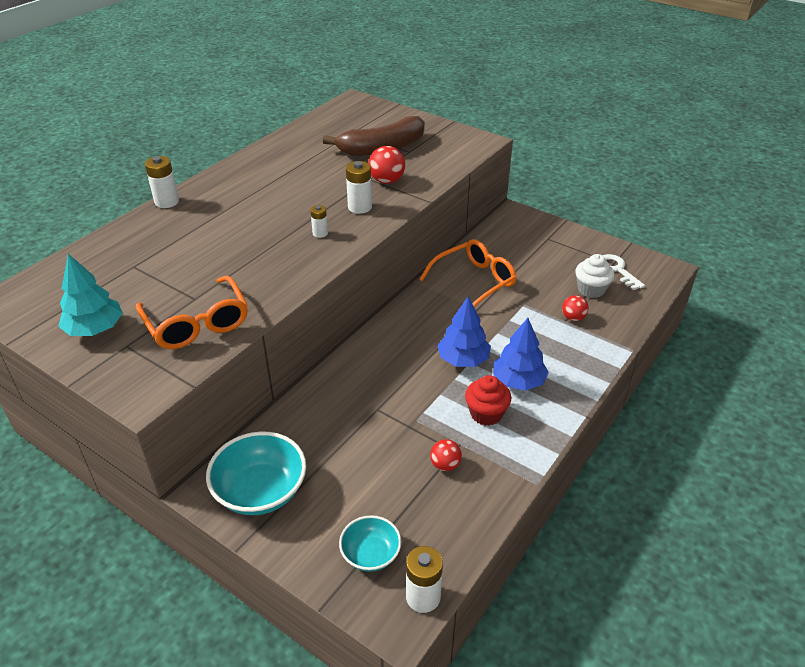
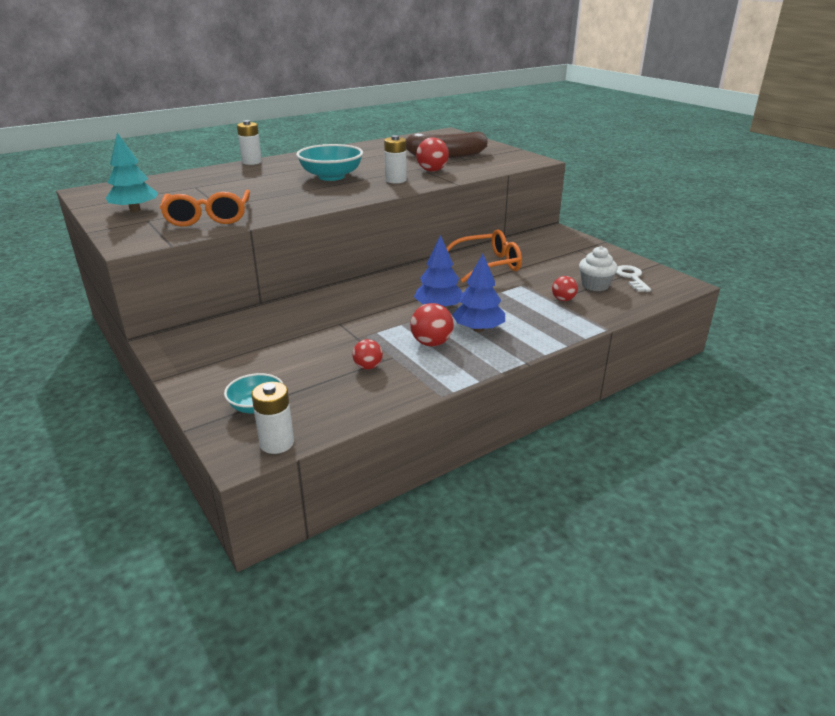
camera: 20 degrees right, 10 degrees down
(260, 491) = (204, 351): turquoise bowl -> turquoise bowl (331, 177)
(320, 233) = (350, 188): white battery -> none
(486, 414) = (431, 343): red cupcake -> red ball

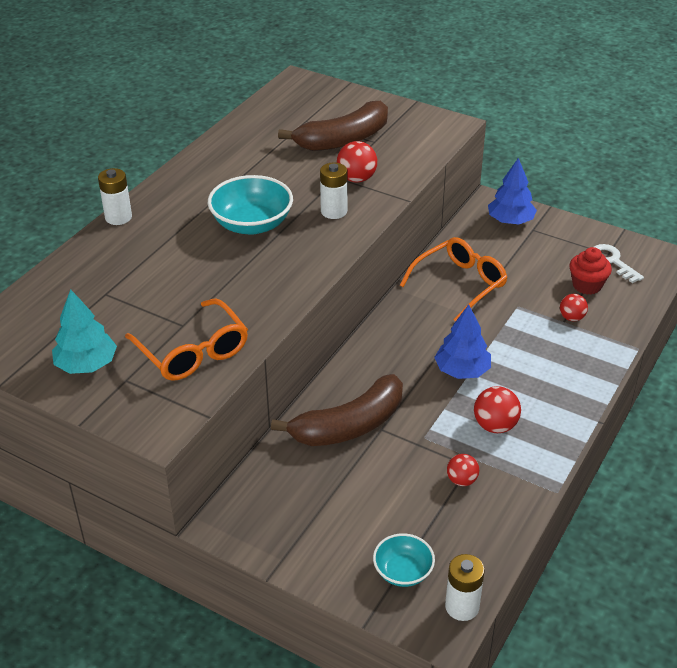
camera: 25 degrees left, 10 degrees up
(318, 316) = (349, 426): none -> brown banana
(478, 329) = (523, 389): blue tree -> blue tree (510, 221)
(595, 285) = (587, 285): white cupcake -> red cupcake

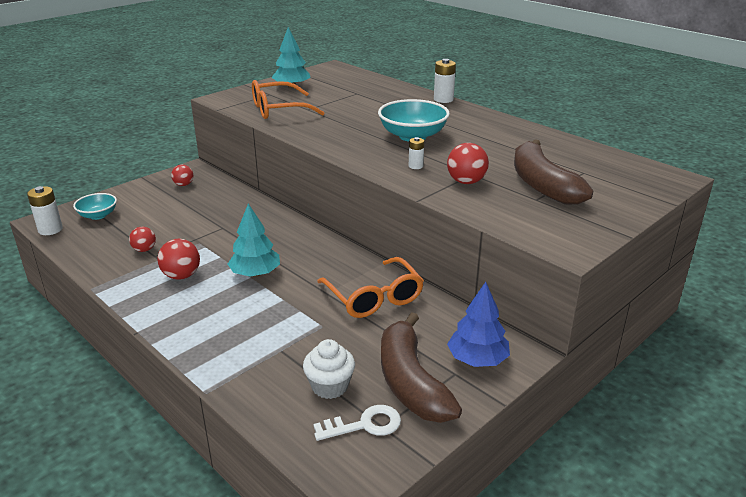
camera: 105 degrees right, 10 degrees down
(334, 211) = (415, 166): white battery -> white battery, size x0.60
(349, 426) = (236, 216): brown banana -> brown banana (410, 382)
(462, 371) = (255, 273): blue tree -> turquoise tree
(571, 318) = (283, 357): red ball -> red ball (183, 185)
(587, 285) = (330, 386): red cupcake -> white cupcake

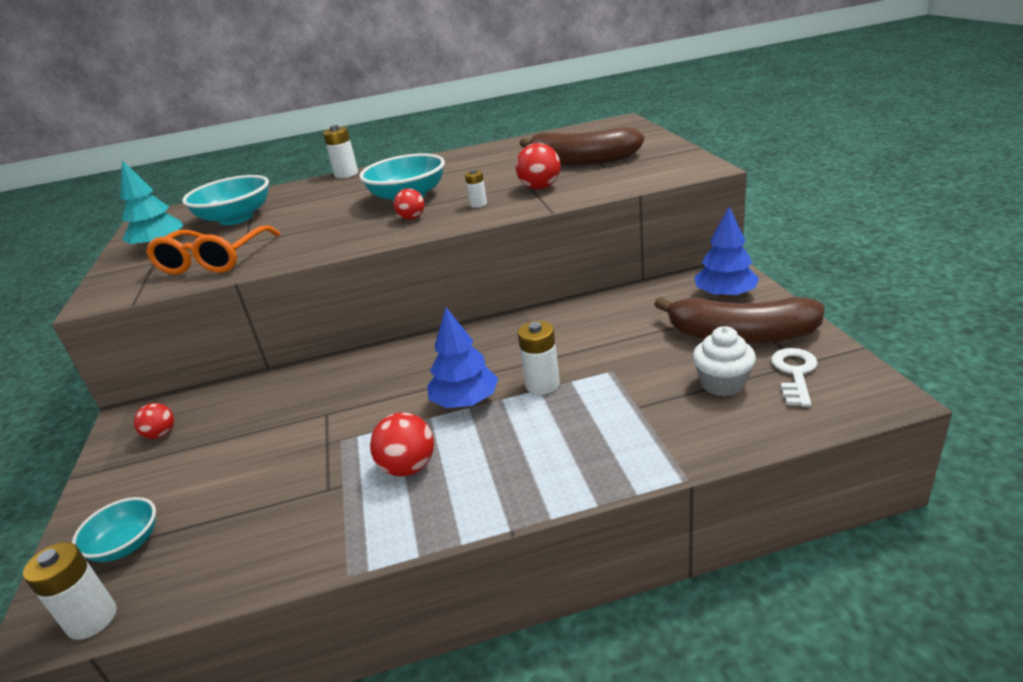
camera: 55 degrees left, 0 degrees up
(144, 250) = (299, 498): red ball -> red ball (412, 218)
(255, 273) = (465, 401): turquoise tree -> blue tree
(289, 299) = (542, 384): none -> white battery
(343, 92) = (236, 218): none -> turquoise bowl
(374, 298) = (586, 329): orange glasses -> none

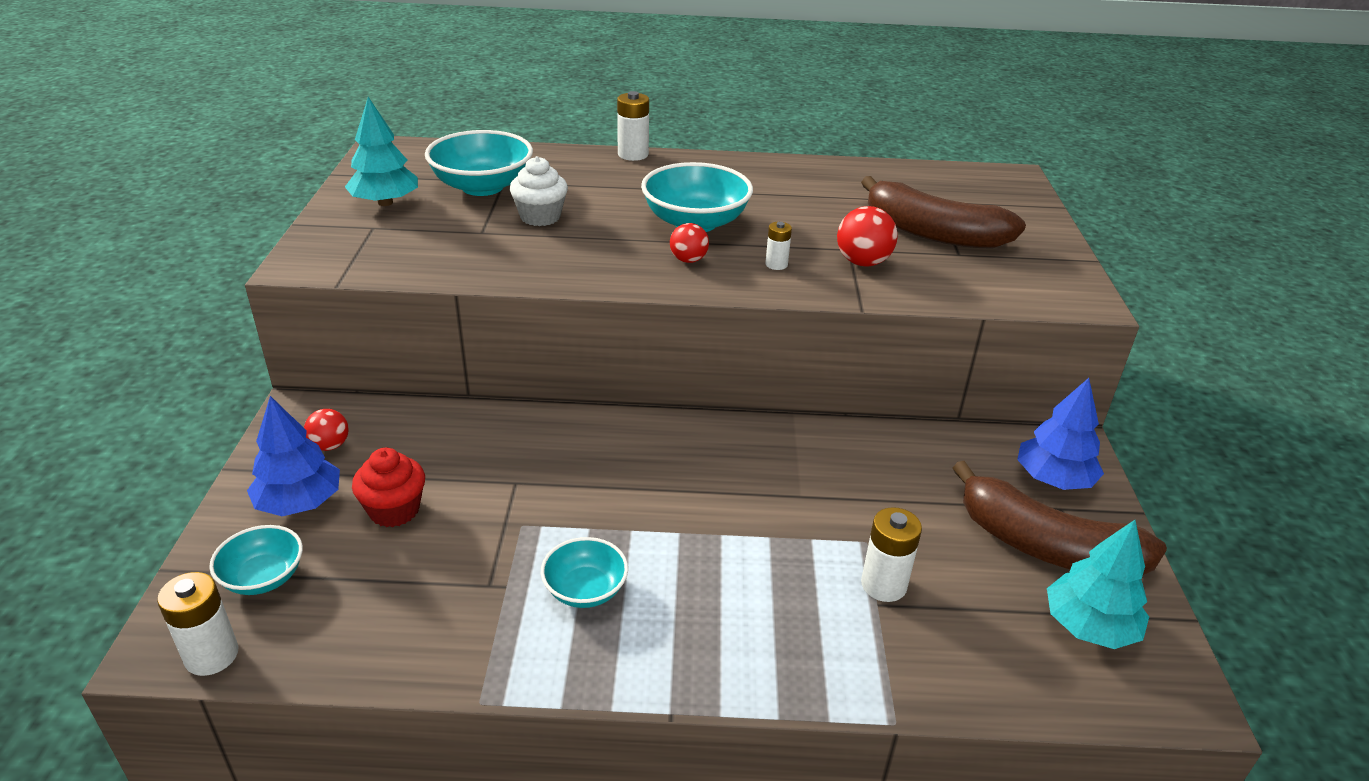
camera: 10 degrees right, 5 degrees up
(213, 261) = (440, 249): orange glasses -> none
(230, 462) = (394, 510): none -> red cupcake
(408, 467) = (585, 590): red ball -> turquoise bowl
(465, 401) = (677, 523): blue tree -> blue tree (299, 503)
(542, 384) = (775, 532): white battery -> white battery (883, 585)
(722, 384) = (992, 609): white cupcake -> white cupcake (540, 217)
(794, 373) = (1089, 626): white key -> turquoise tree

